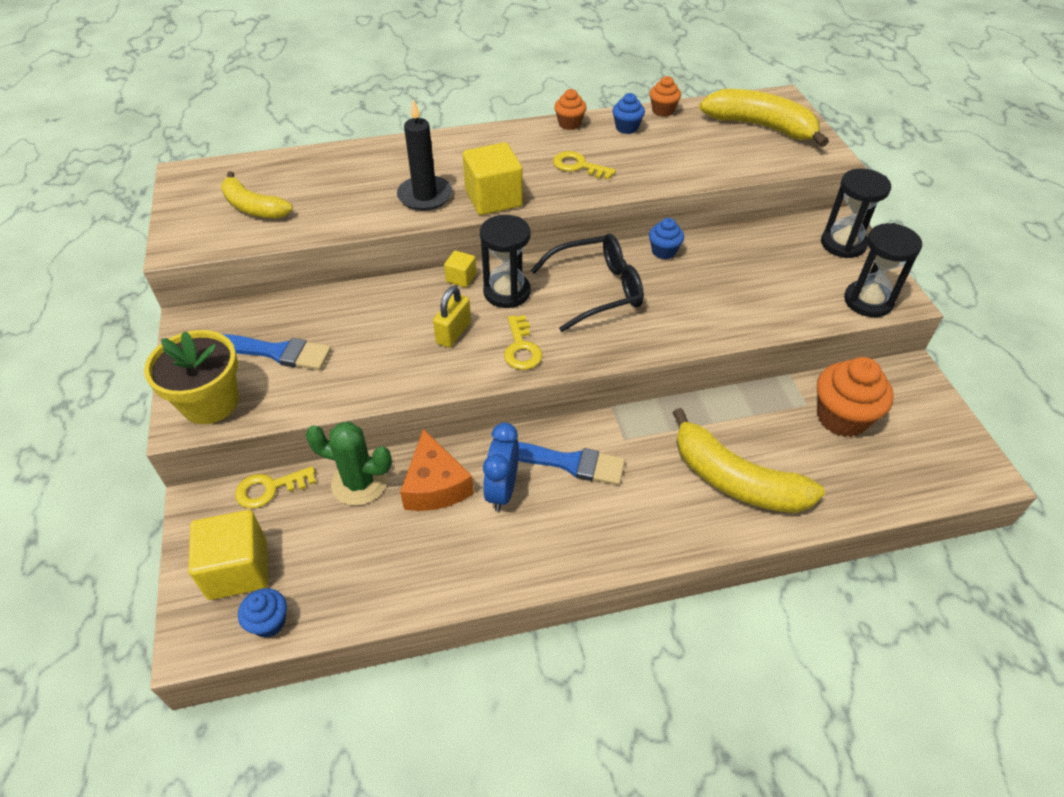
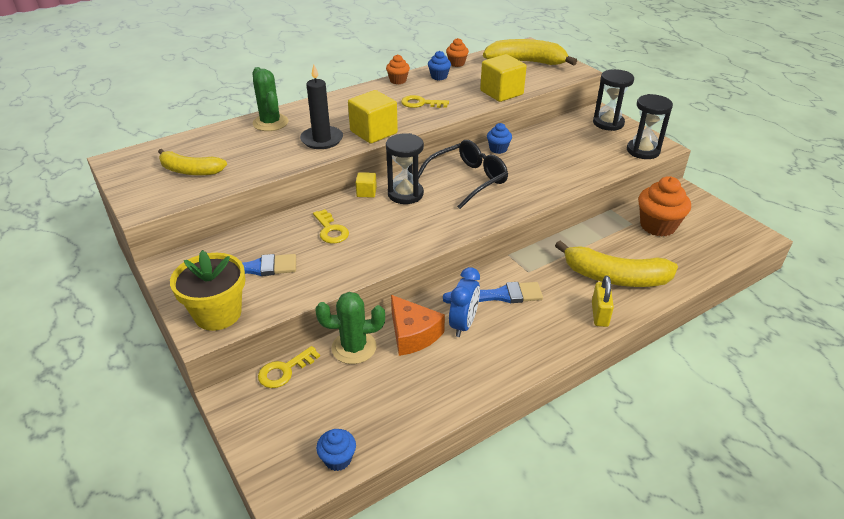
camera: 20 degrees left, 10 degrees down
(238, 569) = (291, 431): yellow cube -> yellow cube (501, 93)
(379, 157) = (270, 123): none -> green cactus
(453, 333) = (382, 226): yellow padlock -> yellow padlock (599, 314)
(502, 490) = (463, 324): blue clock -> blue clock turned 150 degrees counterclockwise
(521, 348) = (437, 225): yellow key -> yellow key (331, 230)

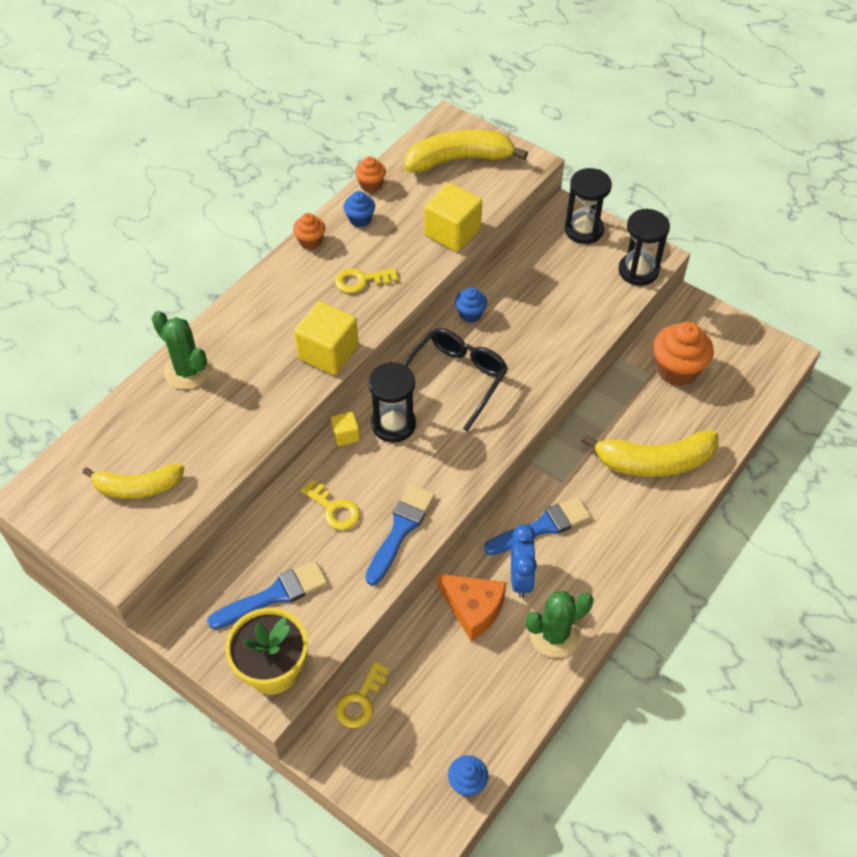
camera: 20 degrees left, 15 degrees up
(322, 139) = (271, 384): black candle -> none
(354, 347) = (419, 647): green cactus -> green cactus (554, 635)
(373, 254) = (400, 530): none -> blue brush
(599, 314) = (654, 519): yellow padlock -> none

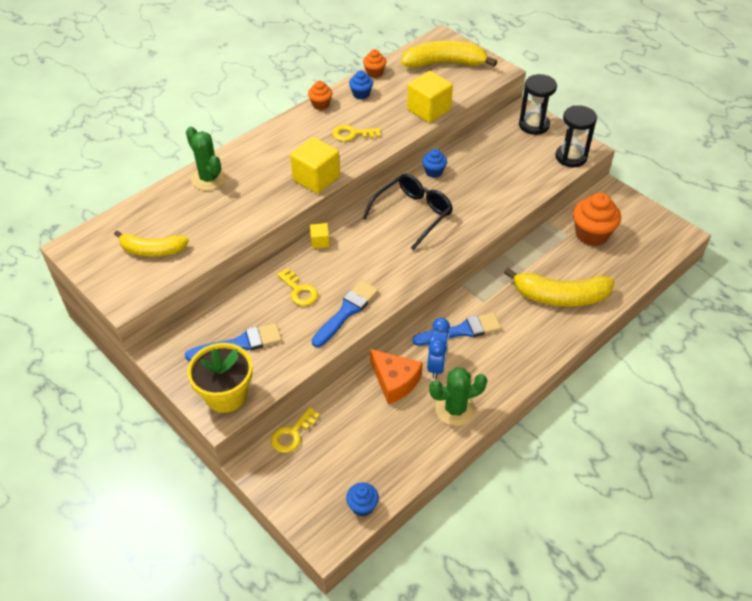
camera: 10 degrees right, 5 degrees down
(393, 424) = (358, 239): black hourglass -> none

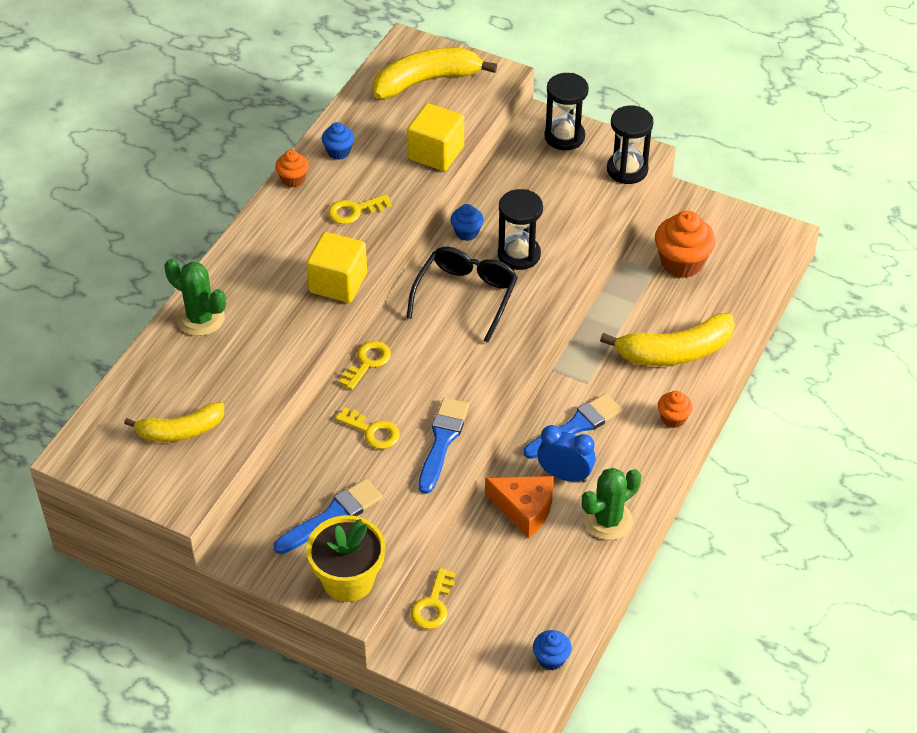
camera: 20 degrees left, 0 degrees up
(320, 242) = (367, 362): yellow cube -> yellow key
(374, 73) = (341, 116): orange cupcake -> orange cupcake (673, 418)
(437, 365) = (565, 475): blue clock -> blue clock turned 60 degrees counterclockwise
(465, 195) = (519, 254): none -> black hourglass

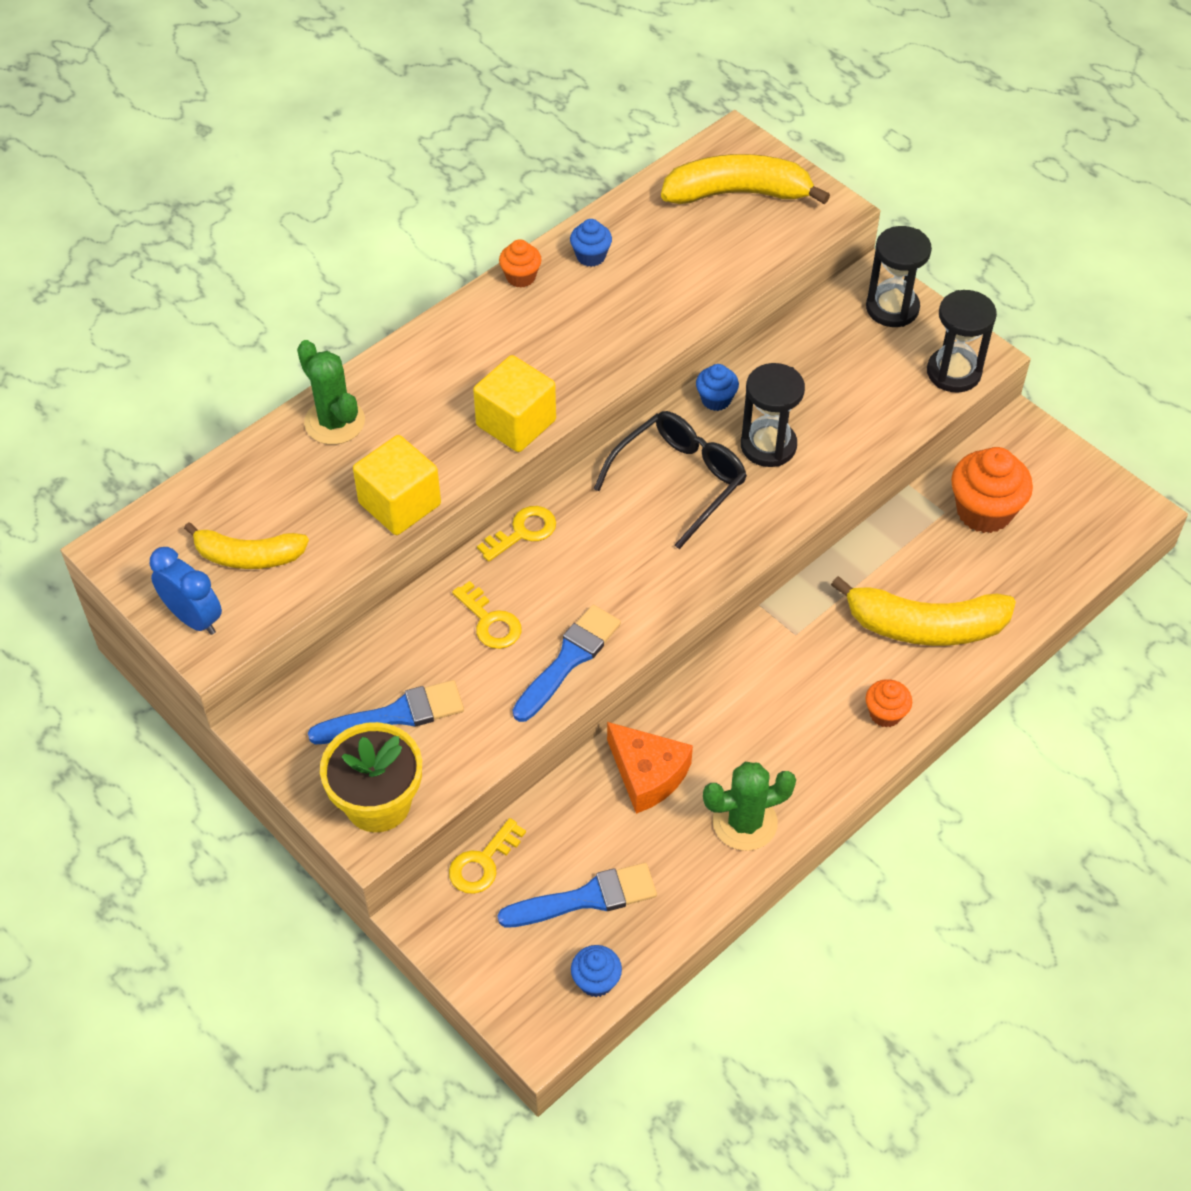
camera: 20 degrees right, 5 degrees up
(354, 211) = (576, 336): yellow key -> none
(436, 153) = (708, 289): yellow cube -> yellow cube (400, 504)
(565, 475) = (716, 746): blue clock -> blue clock (194, 618)
(576, 426) = (757, 687): blue brush -> blue brush (586, 898)

